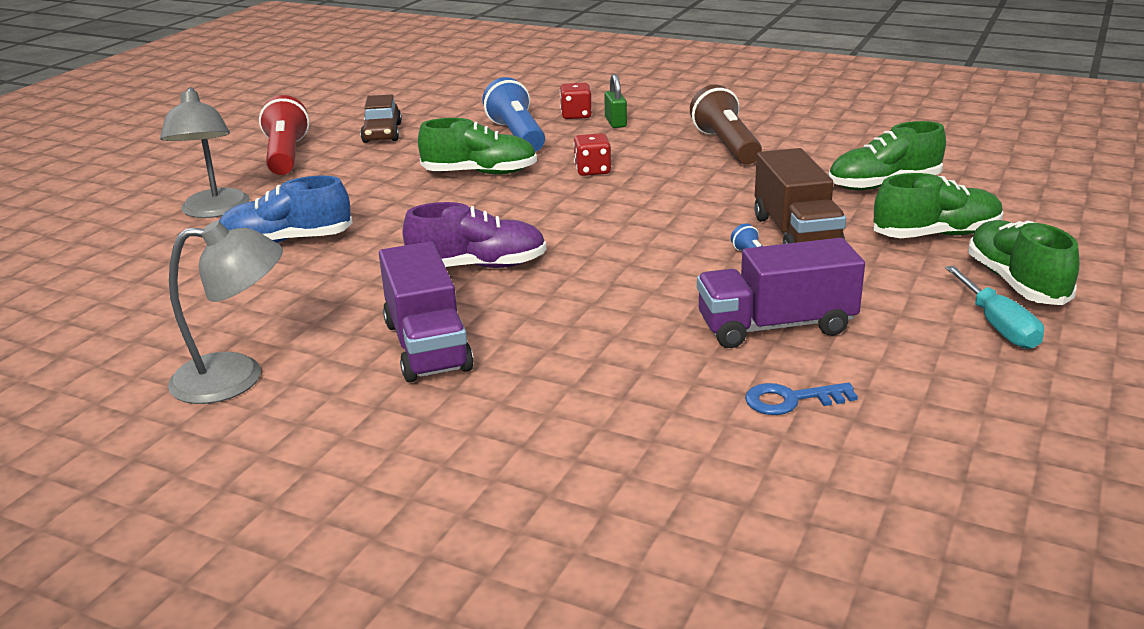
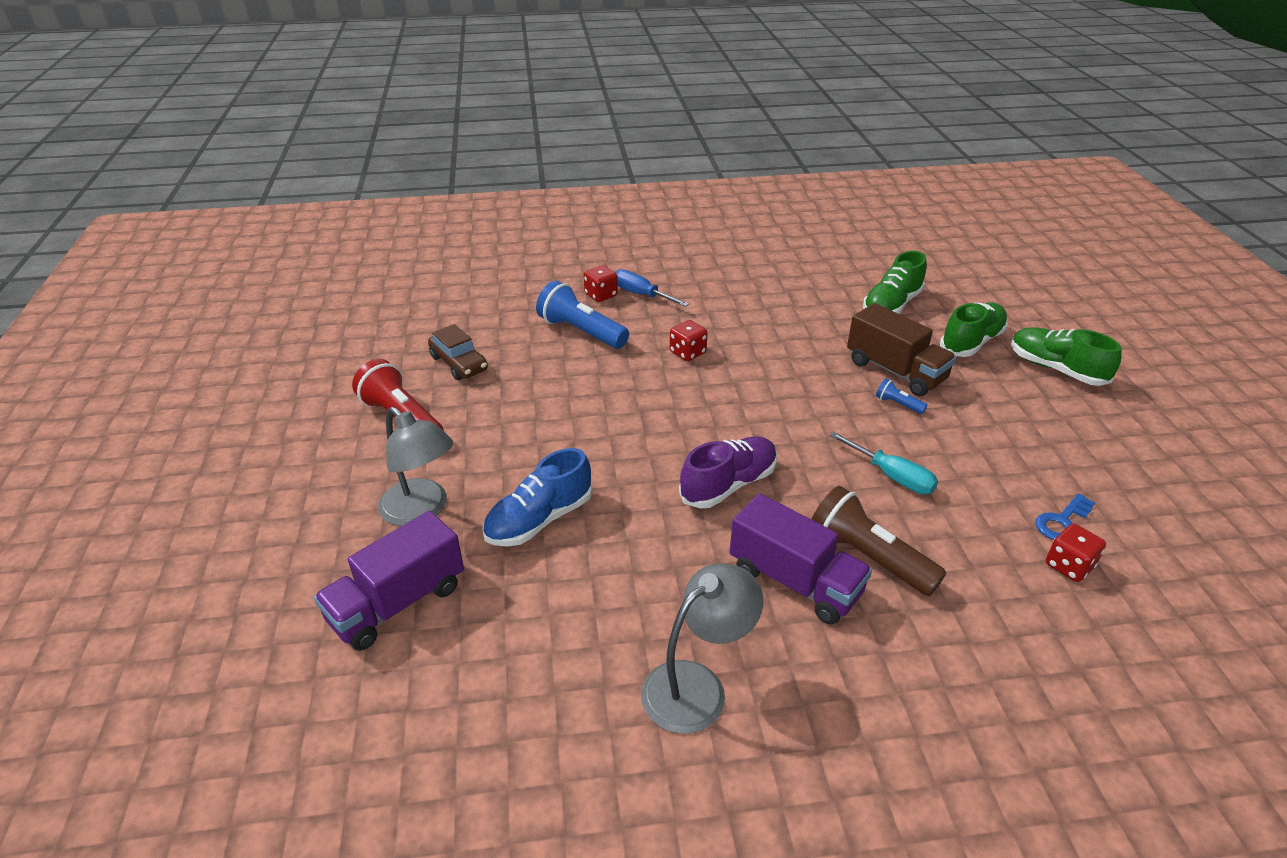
camera: 35 degrees left, 10 degrees up
(480, 173) = (604, 384): green shoe -> none
(615, 122) = (641, 295): green padlock -> blue screwdriver
(726, 146) = (750, 297): brown flashlight -> brown flashlight (868, 557)
(735, 434) = (1069, 566): none -> red dice
(776, 326) = (981, 461): purple truck -> purple truck (397, 603)
(997, 325) = (1087, 409): turquoise screwdriver -> turquoise screwdriver (891, 476)

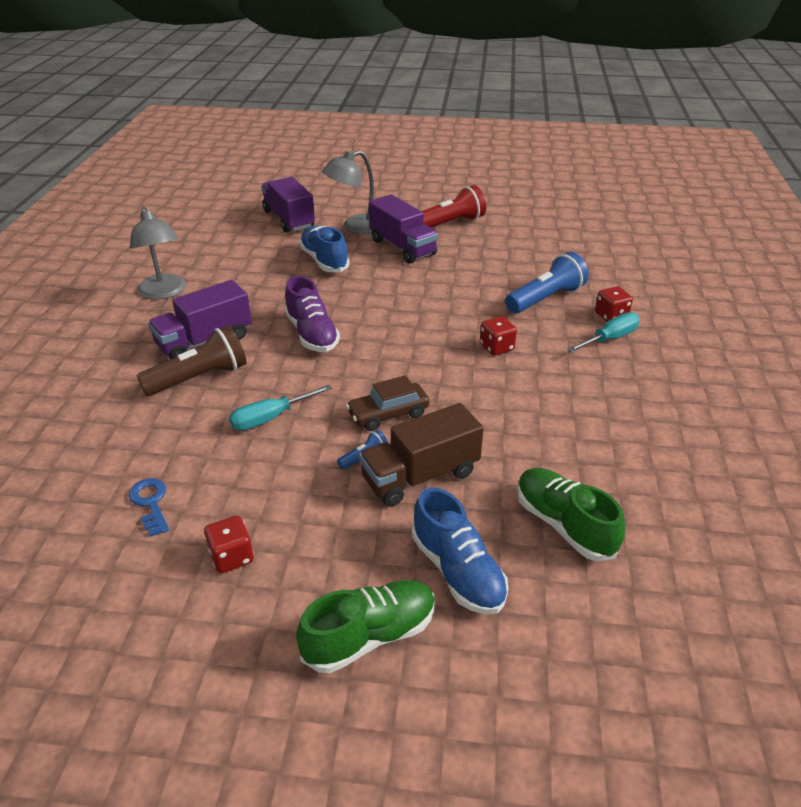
camera: 105 degrees right, 0 degrees up
(459, 363) = (511, 245): brown car -> brown car (388, 414)
(482, 451) = (402, 247): none -> purple truck
(641, 295) = (610, 339): blue screwdriver -> turquoise screwdriver
(971, 342) = (457, 571): green shoe -> blue shoe
(1069, 566) = (108, 482): red dice -> red dice (232, 557)

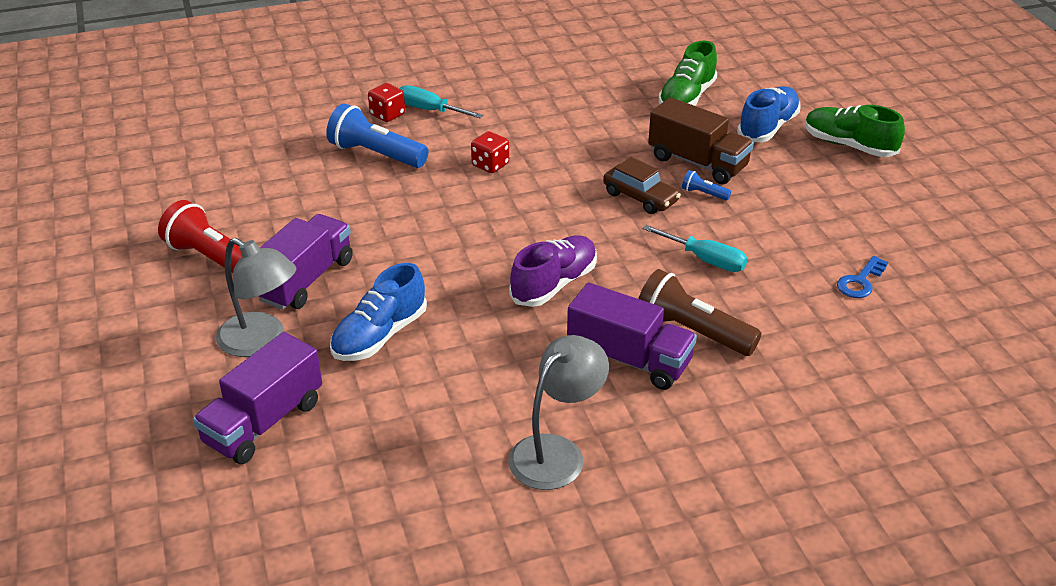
camera: 115 degrees left, 0 degrees up
(232, 557) = (858, 219): red dice -> none

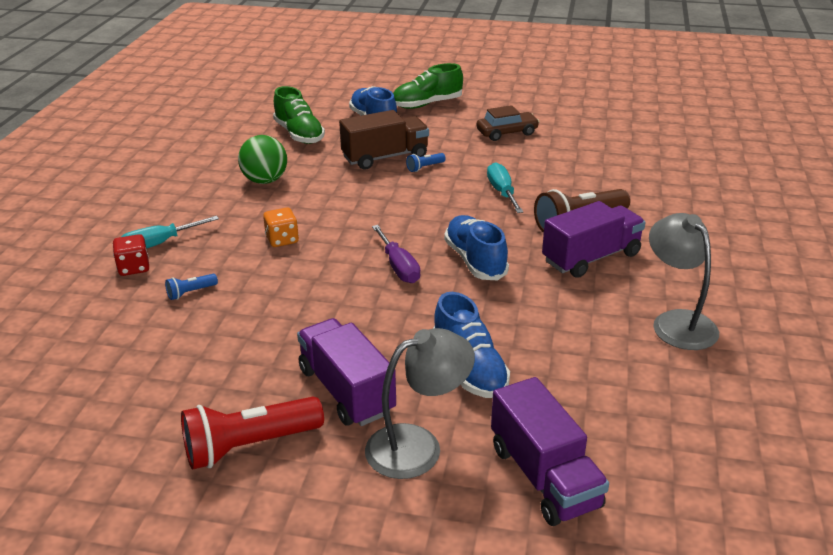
camera: 60 degrees left, 5 degrees down
(376, 154) = (191, 292): blue flashlight -> blue flashlight, size x0.45
(490, 165) = (282, 240): red dice -> orange dice
(503, 243) = (398, 267): none -> purple screwdriver
(554, 284) = (475, 261): purple shoe -> blue shoe
(579, 116) = (265, 180): none -> green ball
(640, 197) = (402, 191): brown car -> brown car (507, 133)
(705, 260) = (502, 192): turquoise screwdriver -> turquoise screwdriver turned 75 degrees counterclockwise
(860, 281) = (573, 151): blue key -> none

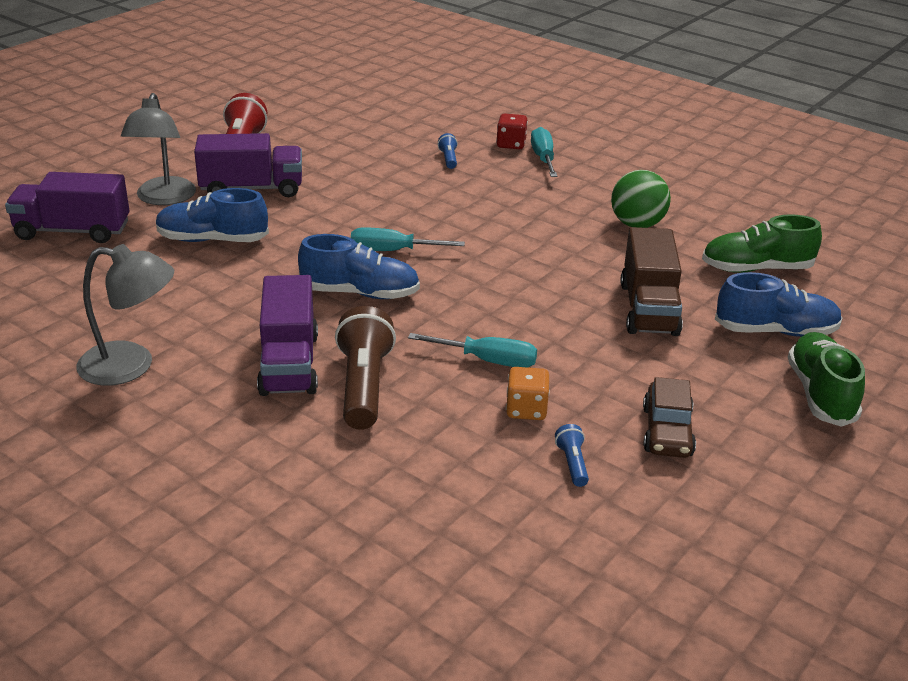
camera: 115 degrees right, 0 degrees up
(282, 240) = (499, 209): orange dice -> orange dice (526, 409)
(398, 267) = (393, 251): purple screwdriver -> turquoise screwdriver
(425, 167) = (598, 328): blue flashlight -> blue flashlight (572, 464)

